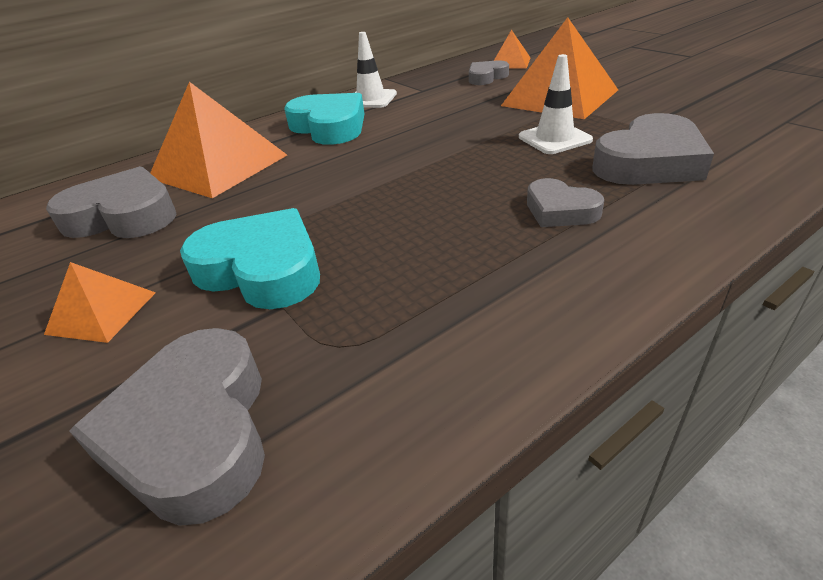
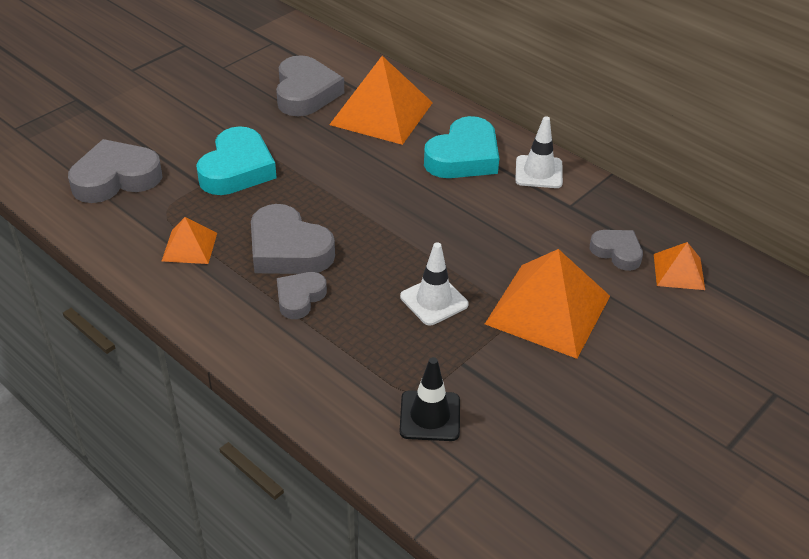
camera: 75 degrees right, 5 degrees up
(102, 312) = (202, 122): orange pyramid -> orange pyramid (189, 247)
(649, 162) = (380, 356): grey heart -> grey heart (288, 249)
(725, 140) = (430, 416): none -> black traffic cone

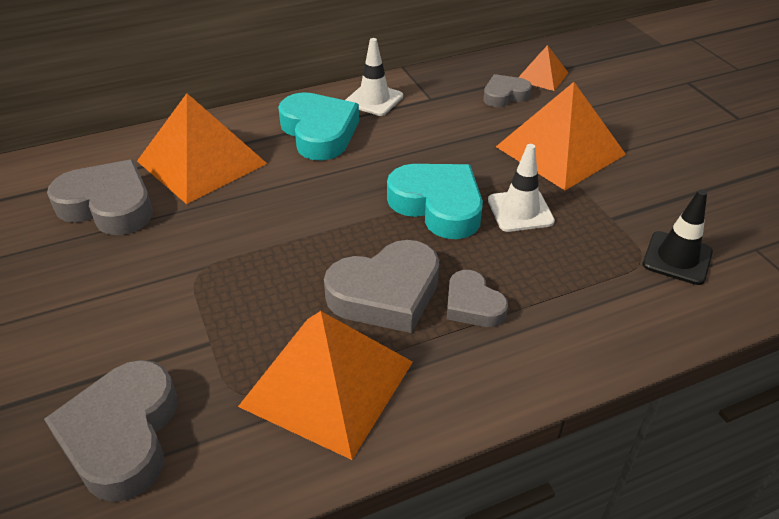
camera: 65 degrees left, 0 degrees up
(189, 247) = (327, 383): orange pyramid -> orange pyramid, size x1.97
(237, 169) = (205, 301): turquoise heart -> turquoise heart (438, 205)

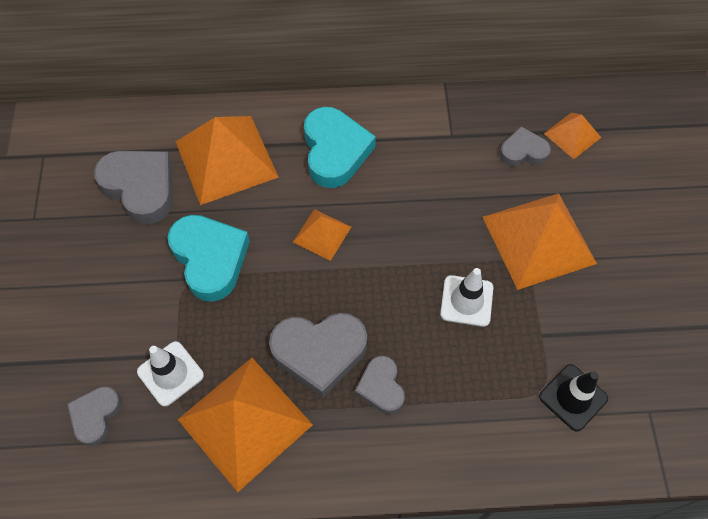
camera: 20 degrees right, 20 degrees up
(122, 435) = (96, 416): grey heart -> grey heart, size x0.58
(337, 196) = (322, 234): none -> orange pyramid
(374, 100) = (399, 122): white traffic cone -> white traffic cone (170, 373)
(438, 205) = (400, 272): turquoise heart -> turquoise heart (210, 259)

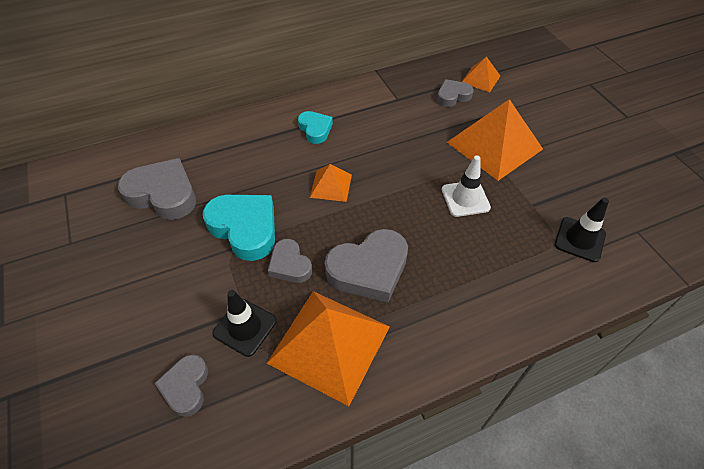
camera: 20 degrees left, 10 degrees down
(170, 373) = (245, 327): white traffic cone -> black traffic cone
(226, 159) = (229, 156): orange pyramid -> none
(335, 151) = (315, 129): turquoise heart -> turquoise heart, size x0.58
(381, 387) = (432, 279): grey heart -> grey heart (290, 265)

